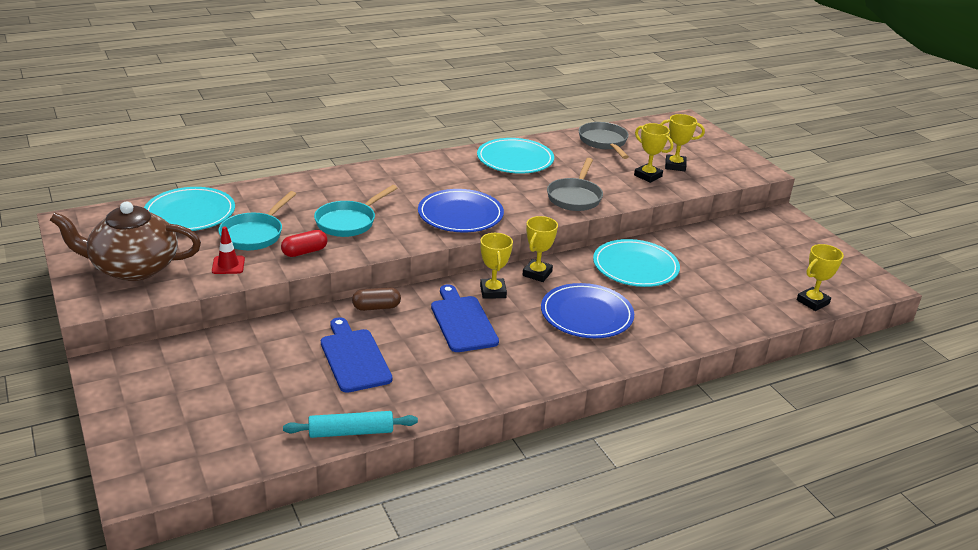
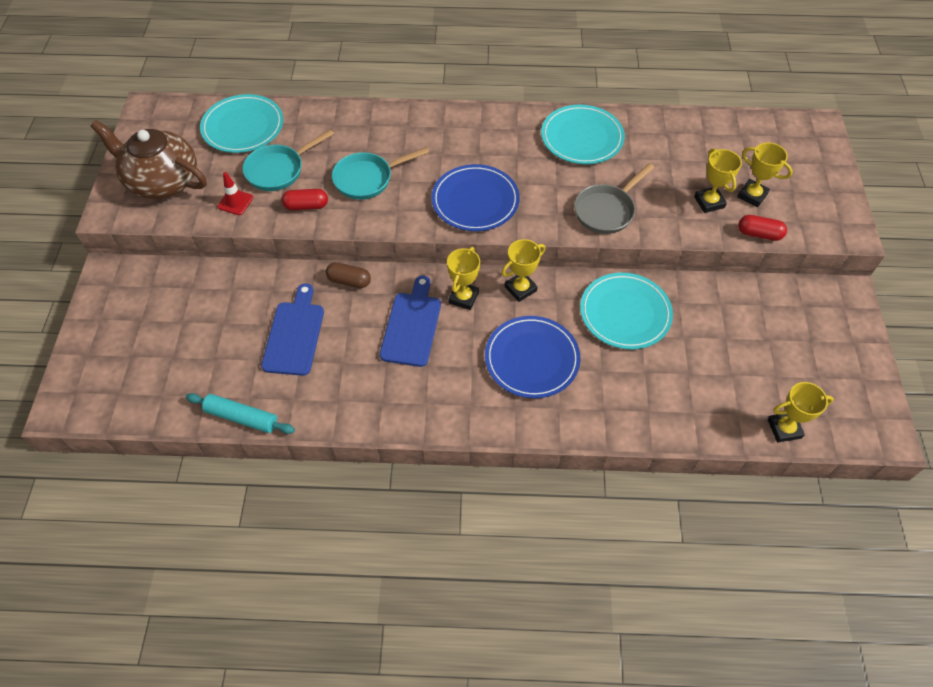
camera: 30 degrees right, 25 degrees up
(604, 142) = (696, 137): grey pan -> none
(700, 185) = (759, 234): none -> red capsule

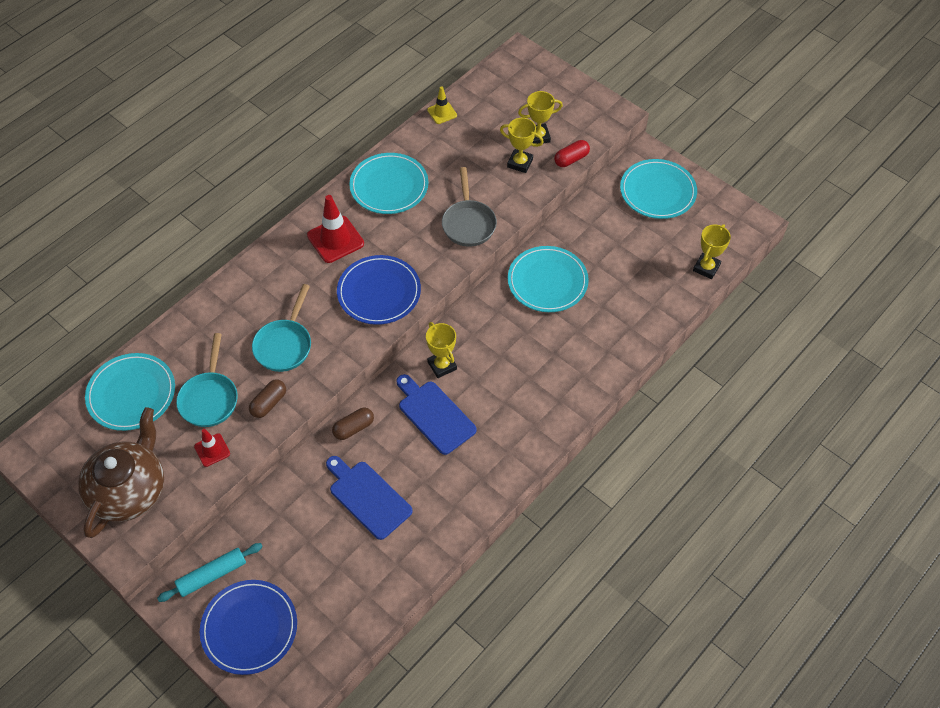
camera: 50 degrees left, 0 degrees up
(162, 181) = (129, 490): brown teapot -> brown teapot turned 135 degrees clockwise
(242, 417) = (410, 580): turquoise rolling pin -> turquoise rolling pin (212, 575)
(306, 206) = (269, 403): red capsule -> brown capsule
(494, 142) = (335, 239): none -> red traffic cone
(520, 289) = (468, 326): yellow trophy -> none
(532, 359) = (532, 362): blue plate -> blue plate (249, 628)
(693, 120) = (442, 113): none -> yellow traffic cone
(818, 330) = (657, 191): none -> turquoise plate

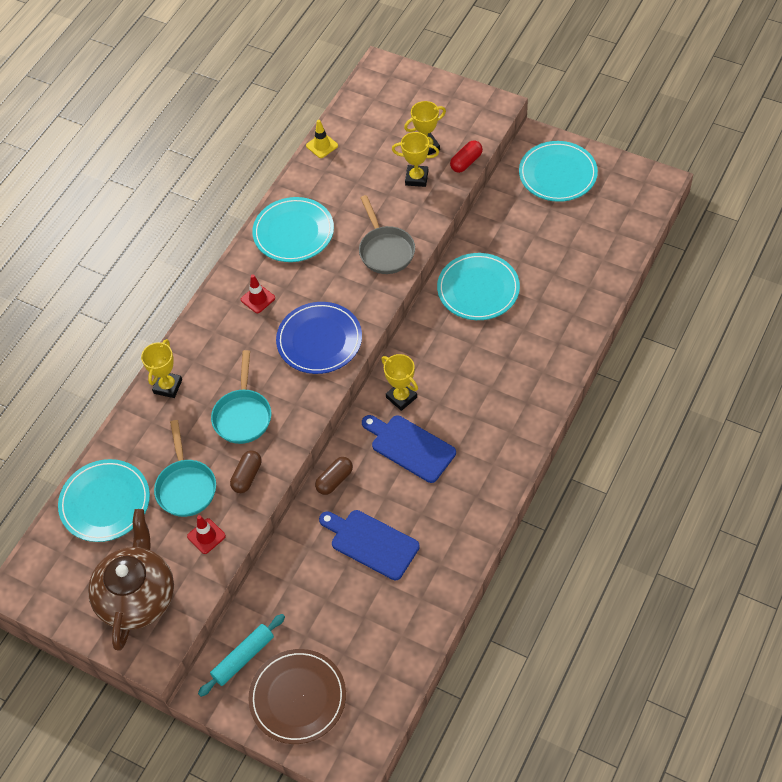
camera: 10 degrees left, 0 degrees up
(249, 628) = (298, 698): blue plate -> brown plate
(335, 239) = (258, 299): red traffic cone -> red traffic cone, size x0.57
(706, 268) = (628, 238): yellow trophy -> yellow trophy (168, 386)

